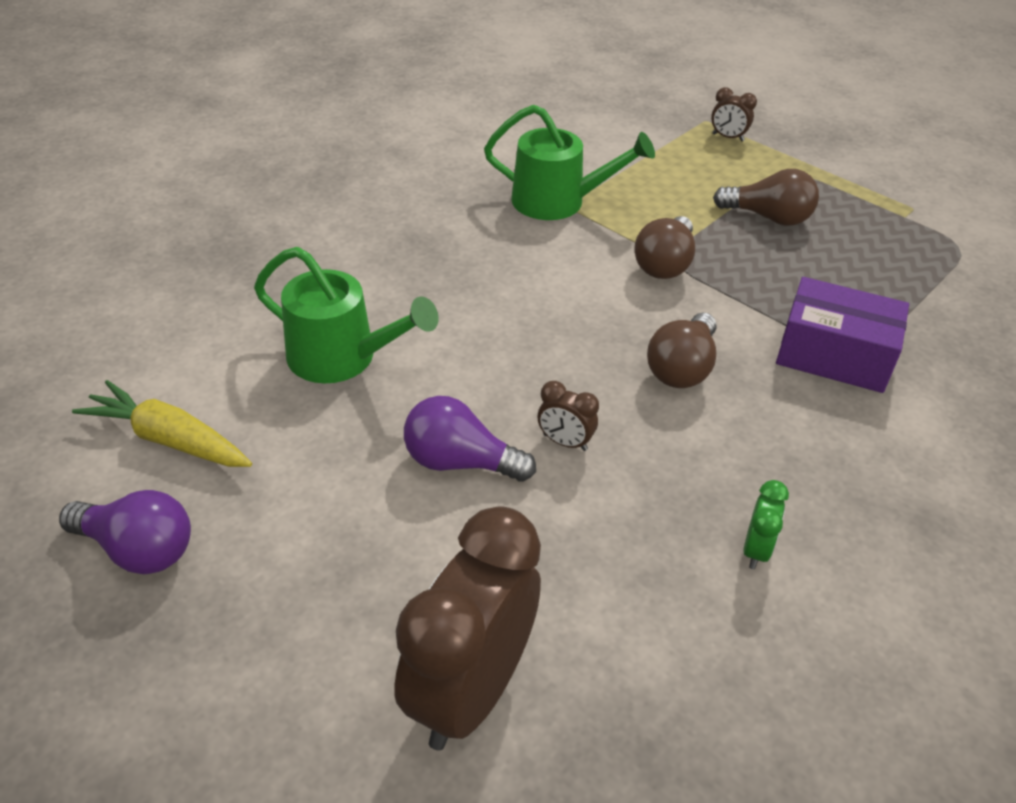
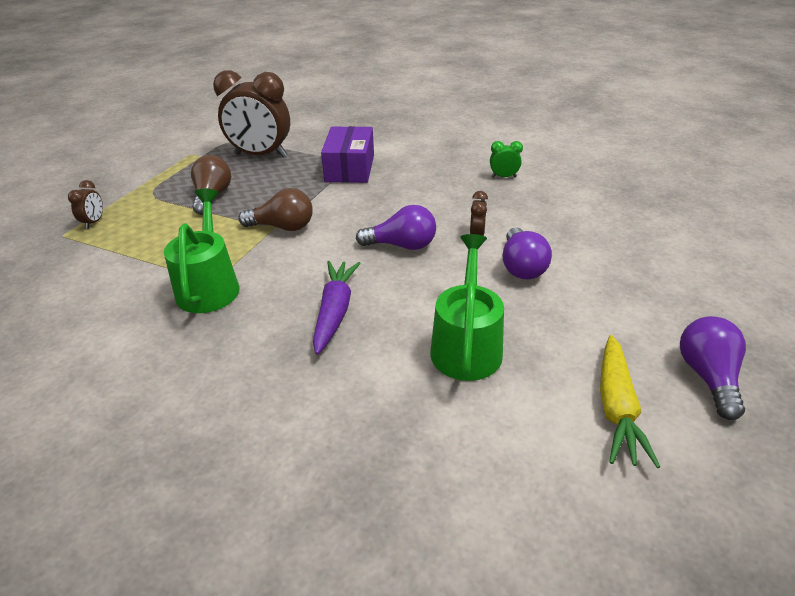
camera: 105 degrees left, 5 degrees down
(462, 276) = (335, 311): none -> purple carrot
(470, 692) = (650, 231): brown clock -> brown clock (261, 155)
(572, 358) = (402, 245): none -> purple light bulb
(682, 368) = (388, 208): brown light bulb -> none

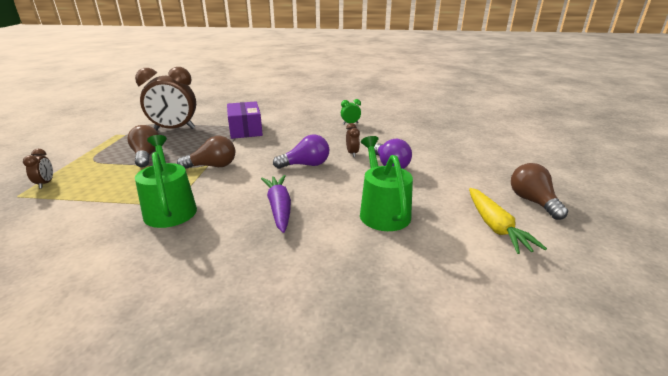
camera: 20 degrees left, 10 degrees down
(708, 377) = (532, 202): purple light bulb -> brown light bulb

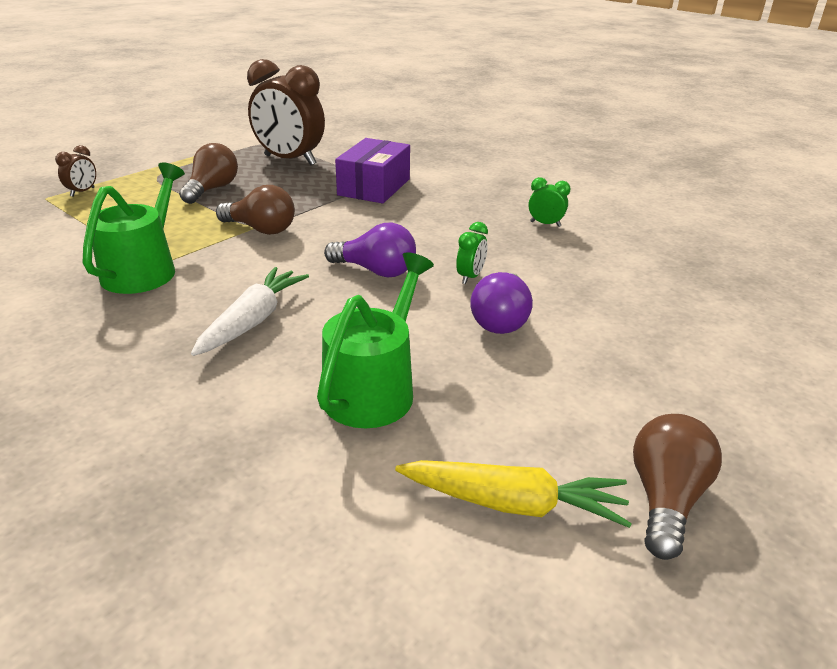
camera: 35 degrees right, 5 degrees up
(279, 208) = (253, 321): purple carrot -> white carrot
(352, 153) = (470, 277): brown clock -> green clock
(495, 227) = (513, 503): yellow carrot -> yellow carrot turned 105 degrees counterclockwise

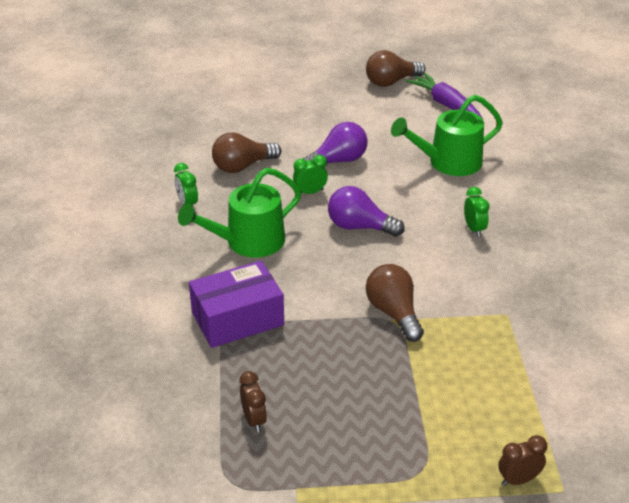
camera: 135 degrees left, 5 degrees up
(144, 270) = (516, 312): green watering can -> green watering can (248, 242)
(212, 189) = (384, 404): brown light bulb -> brown light bulb (243, 166)
(253, 321) = (474, 229): white carrot -> green clock
(290, 160) = (254, 420): brown clock -> brown clock, size x0.42
(375, 271) = (360, 227): purple light bulb -> purple light bulb turned 45 degrees counterclockwise
(513, 503) = (446, 105): yellow carrot -> purple carrot

